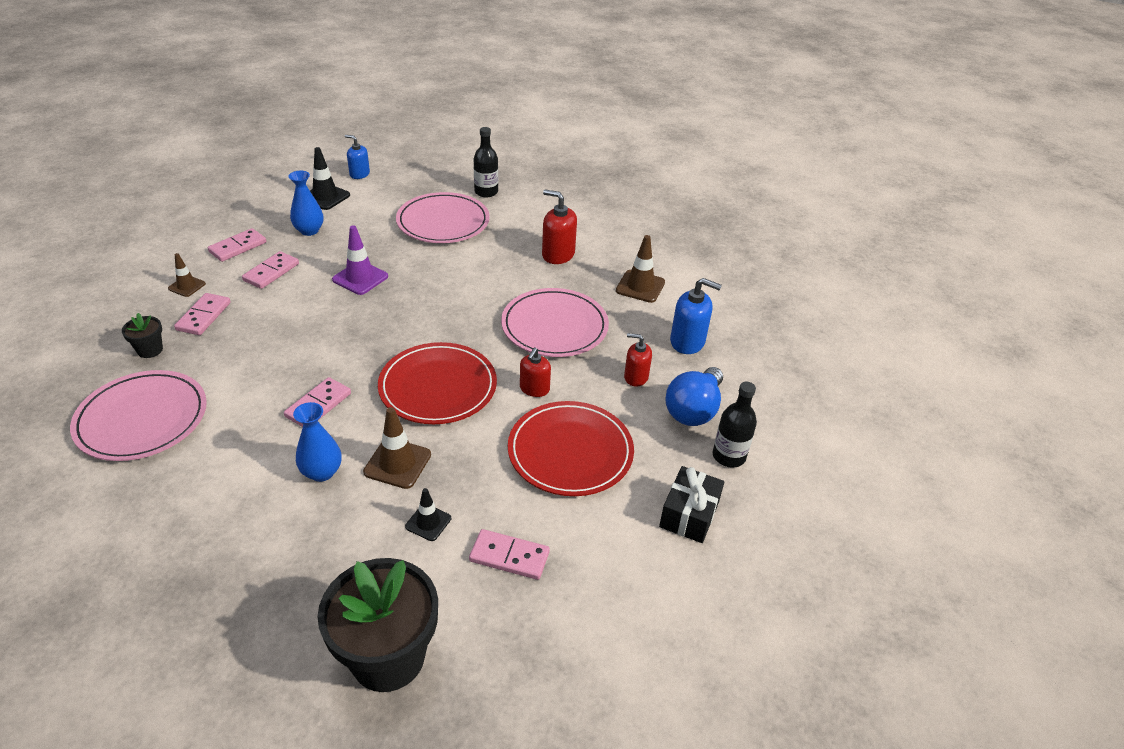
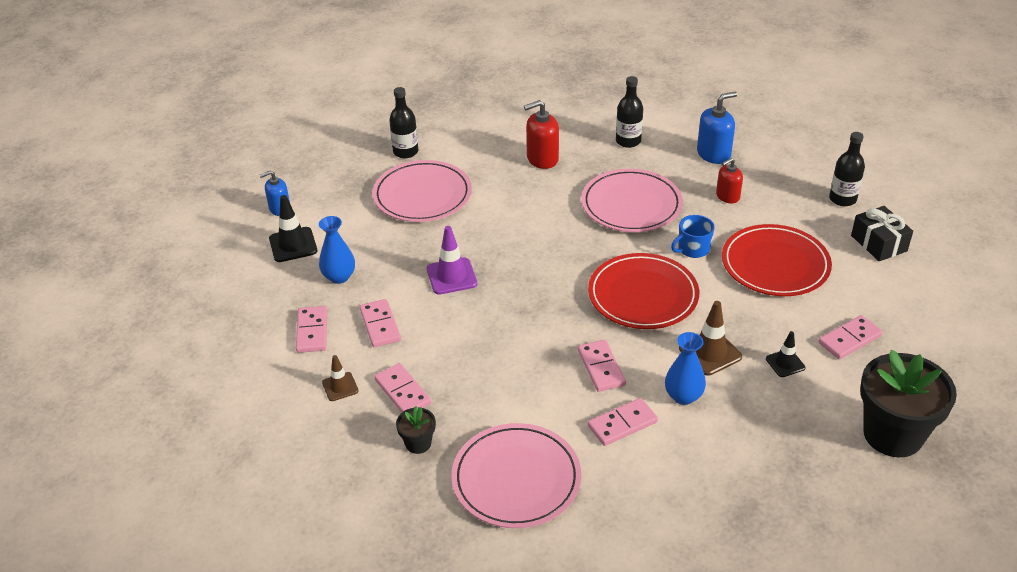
camera: 45 degrees left, 0 degrees up
(254, 450) = (622, 424): none -> pink domino
(534, 389) = (693, 249): red soap dispenser -> blue mug
(640, 286) = (628, 141): brown traffic cone -> black bottle
(693, 410) = (786, 189): blue light bulb -> none

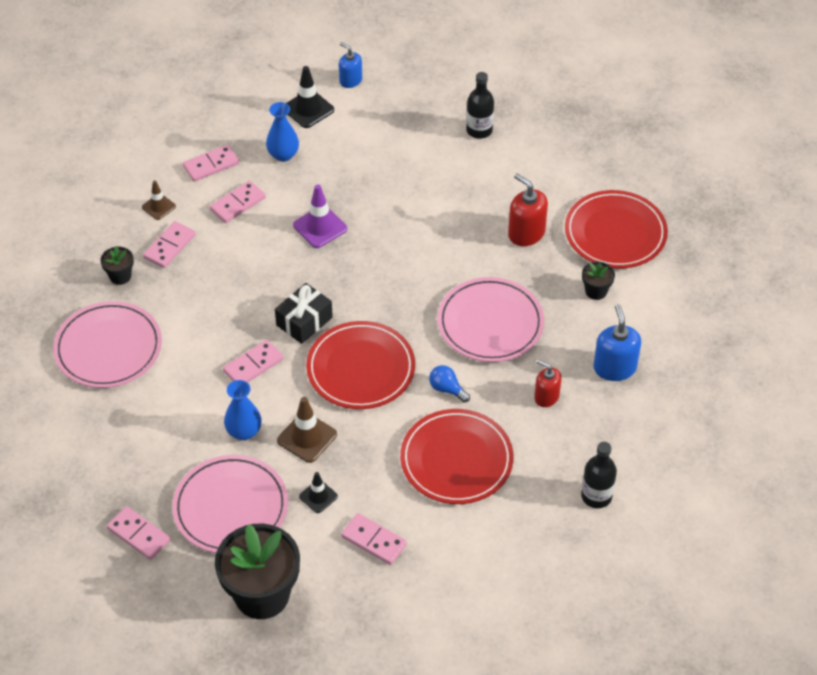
camera: 65 degrees right, 10 degrees up
(422, 195) = (420, 166): pink plate -> pink plate (231, 507)
(572, 115) = (615, 233): none -> red plate
(622, 424) = (194, 398): pink domino -> pink domino (138, 535)
(628, 141) = (596, 291): black bottle -> black flower pot
(693, 249) = (447, 389): blue mug -> blue light bulb
(713, 154) = (614, 368): blue soap dispenser -> blue soap dispenser turned 135 degrees counterclockwise
(879, 243) = (536, 541): black gift -> black gift (304, 321)

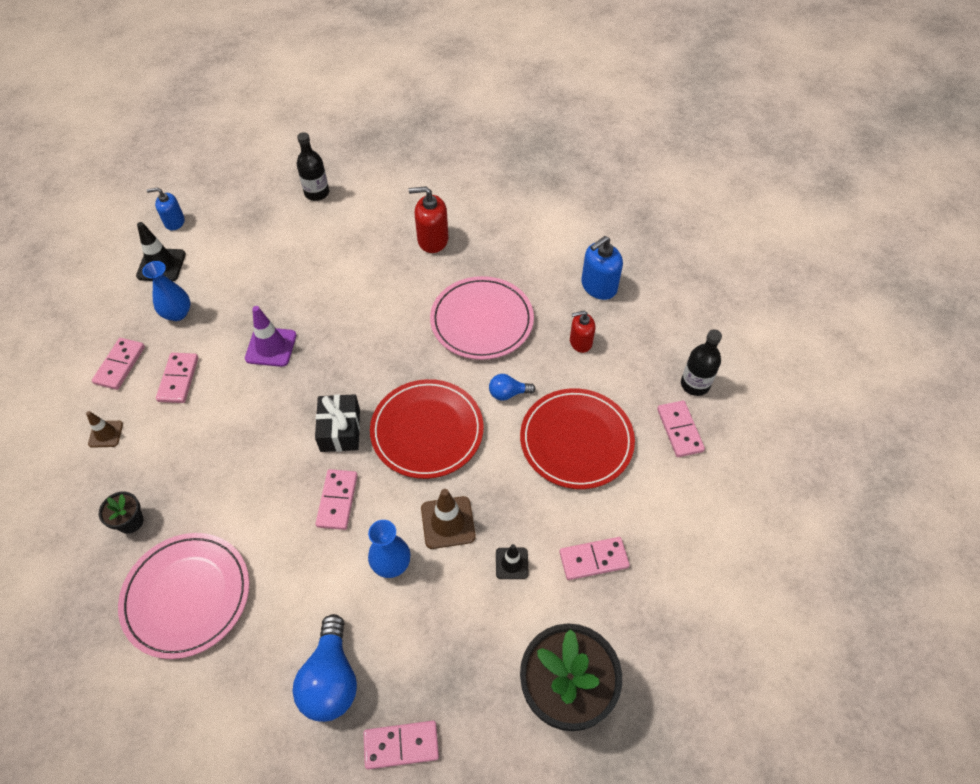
camera: 45 degrees left, 5 degrees up
(138, 465) = (331, 680): none -> blue light bulb
(170, 246) = (152, 460): pink domino -> pink domino (680, 430)
(231, 507) = (453, 640): pink plate -> none
(596, 291) = (525, 244): black flower pot -> none
(614, 368) = (598, 286): blue soap dispenser -> blue soap dispenser turned 75 degrees counterclockwise
(615, 233) = (491, 197): red plate -> none

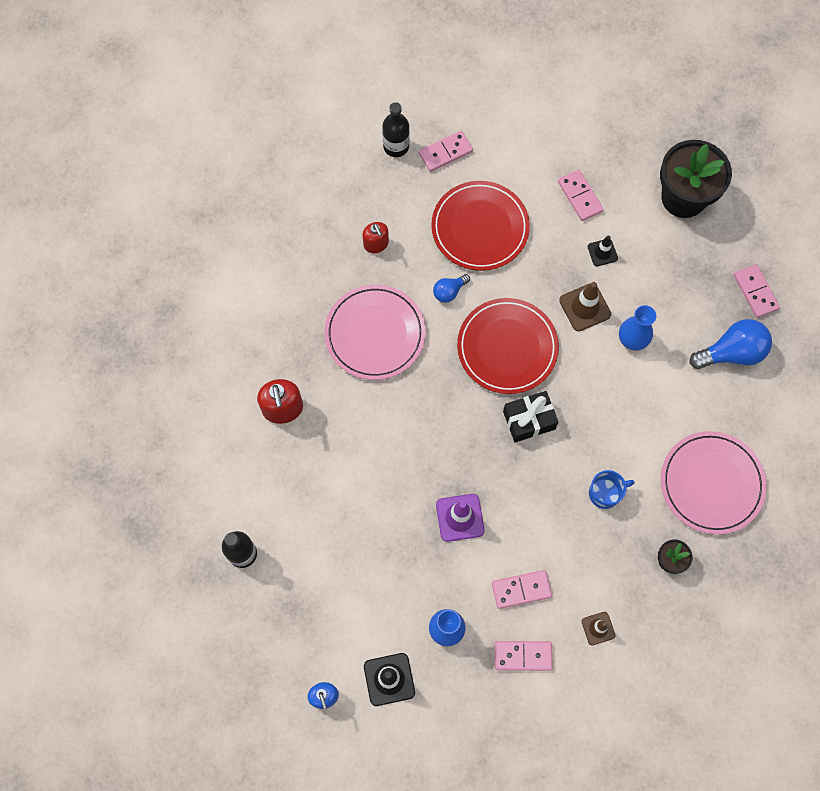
camera: 105 degrees left, 15 degrees up
(231, 480) = (605, 493): none -> blue mug
(337, 500) = (594, 398): pink domino -> none
(508, 393) = (449, 292): blue light bulb -> blue light bulb turned 75 degrees clockwise
(598, 286) = (305, 240): blue soap dispenser -> none

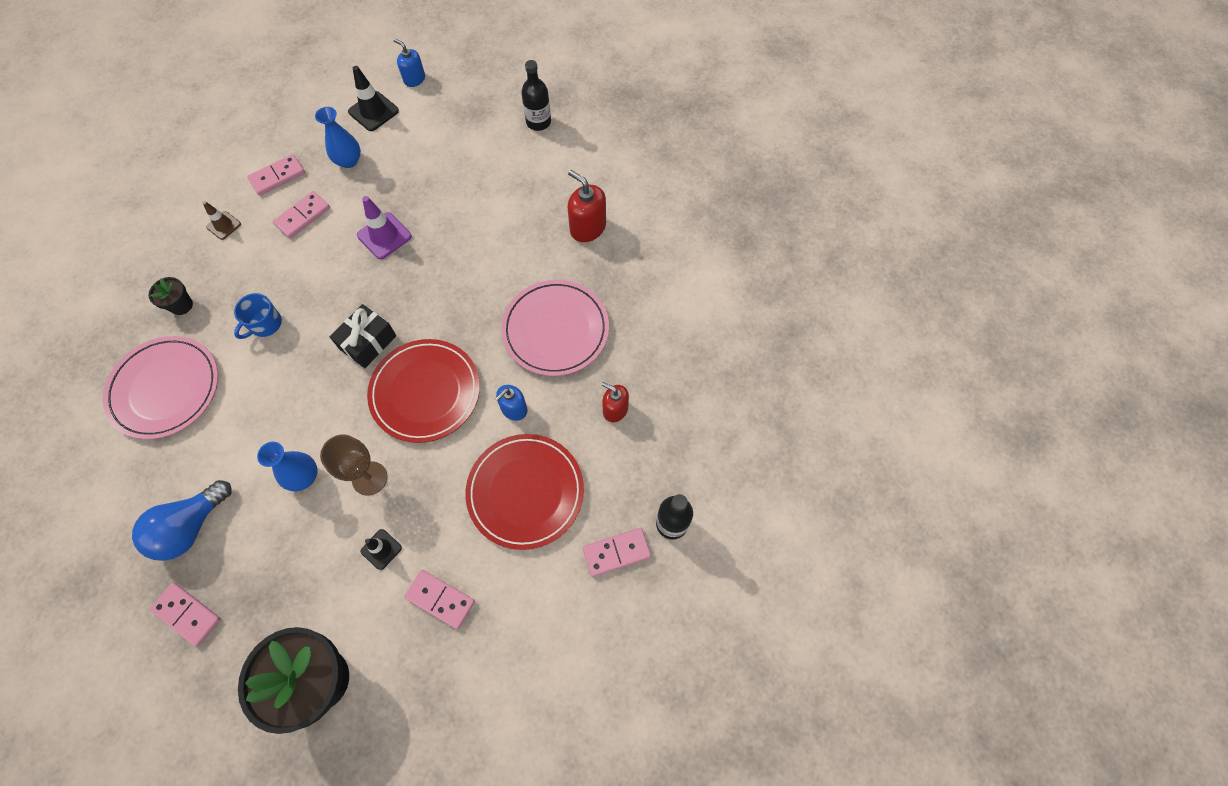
camera: 145 degrees right, 5 degrees down
(445, 152) = (616, 552): pink domino -> pink domino turned 45 degrees clockwise
(449, 292) = (514, 409): blue light bulb -> blue soap dispenser
(585, 307) = (369, 478): brown traffic cone -> brown goblet

